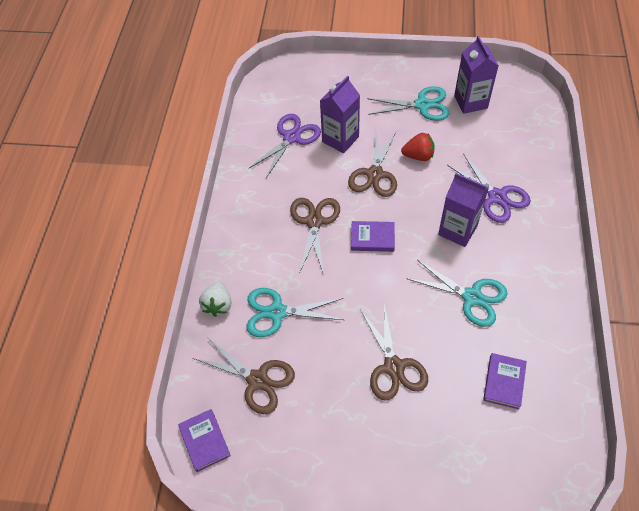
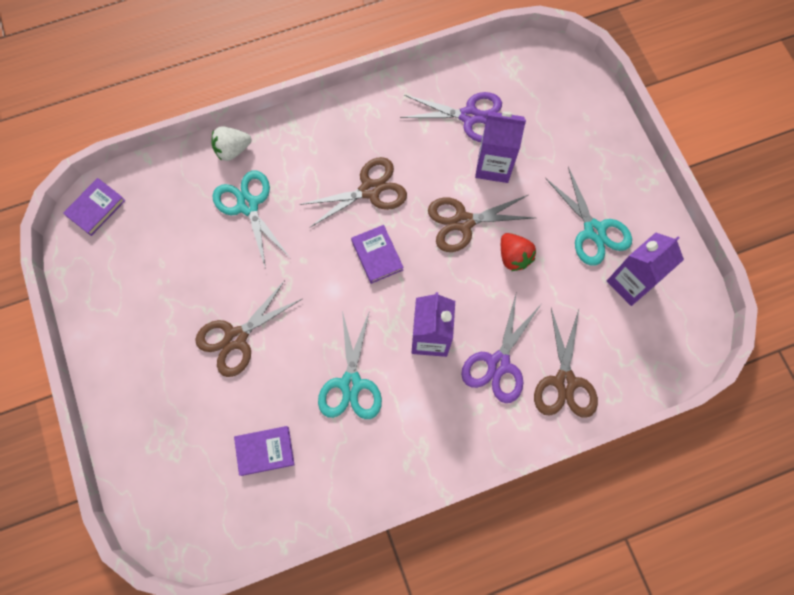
camera: 60 degrees right, 15 degrees up
(257, 380) = (170, 223): brown scissors -> brown scissors (564, 382)

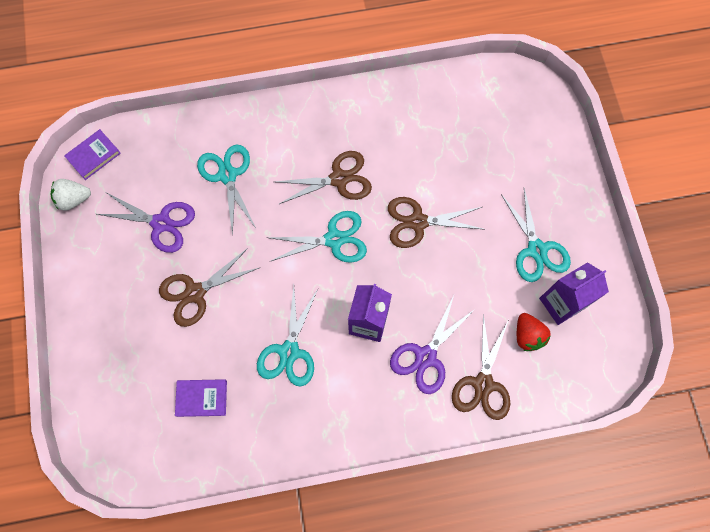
camera: 10 degrees right, 0 degrees up
(232, 150) = (223, 123): white strawberry -> white strawberry (74, 199)
(377, 255) = (334, 239): purple book -> turquoise scissors
(469, 116) = (442, 126): purple scissors -> purple scissors (161, 223)
(493, 166) = (455, 175): purple carton -> none
(513, 257) = (458, 261): red strawberry -> red strawberry (527, 335)

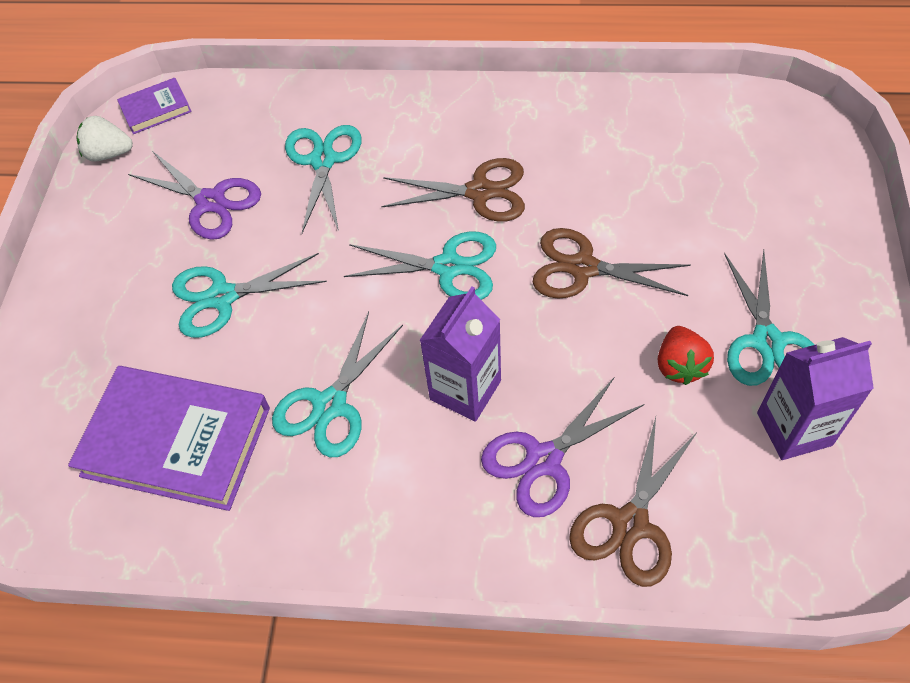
camera: 20 degrees right, 15 degrees down
(195, 292) = (222, 297): brown scissors -> turquoise scissors
(202, 398) = (176, 441): purple book -> purple book, size x2.06
(527, 335) = (725, 465): red strawberry -> red strawberry (680, 366)

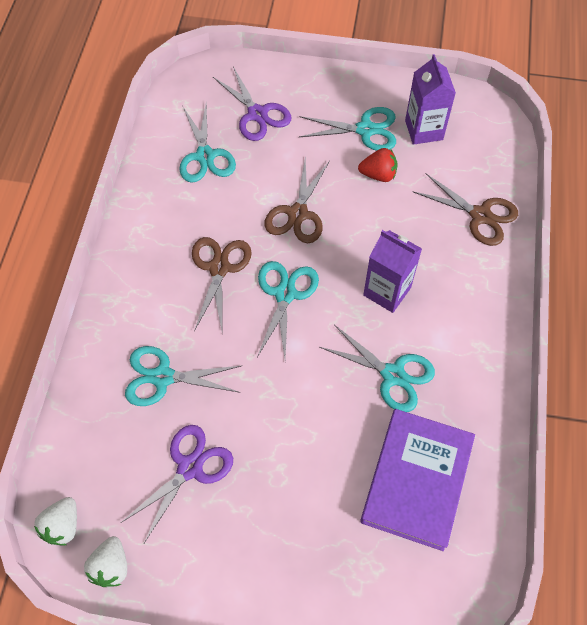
camera: 90 degrees left, 5 degrees up
(156, 109) = (63, 526): purple book -> white strawberry
(222, 297) = (291, 453): turquoise scissors -> turquoise scissors (205, 156)
(543, 460) = (439, 253): purple scissors -> purple scissors (257, 114)

